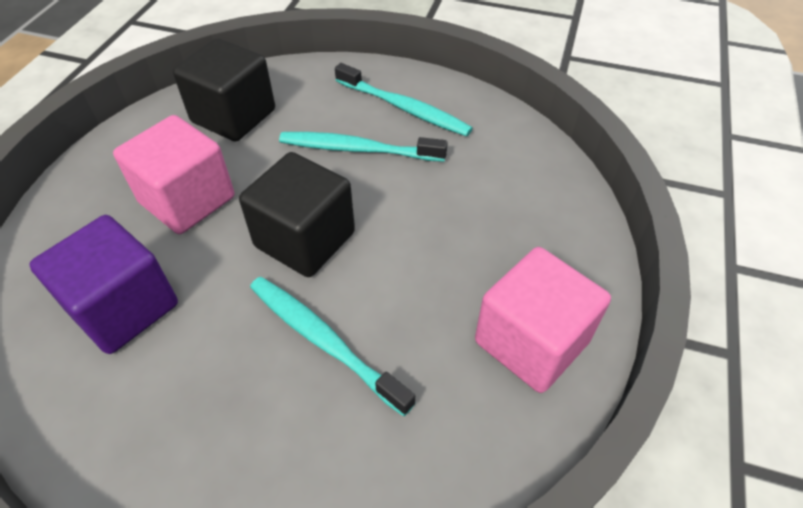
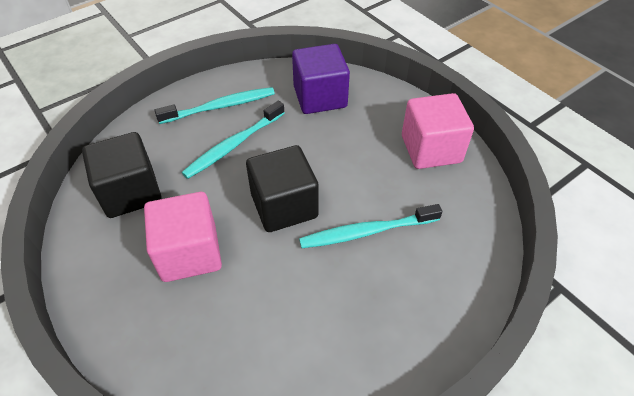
camera: 55 degrees left, 0 degrees up
(124, 307) = (257, 327): purple cube -> purple cube (320, 97)

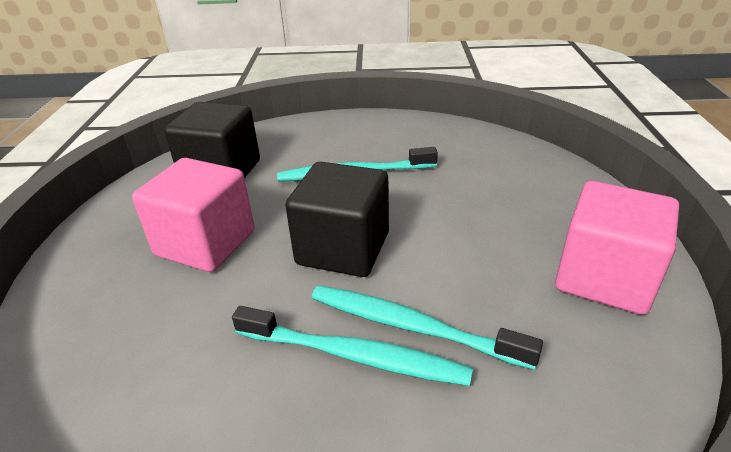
camera: 40 degrees right, 15 degrees down
(220, 107) = (376, 139): turquoise toothbrush -> turquoise toothbrush (353, 355)
(320, 97) = (495, 167): purple cube -> none

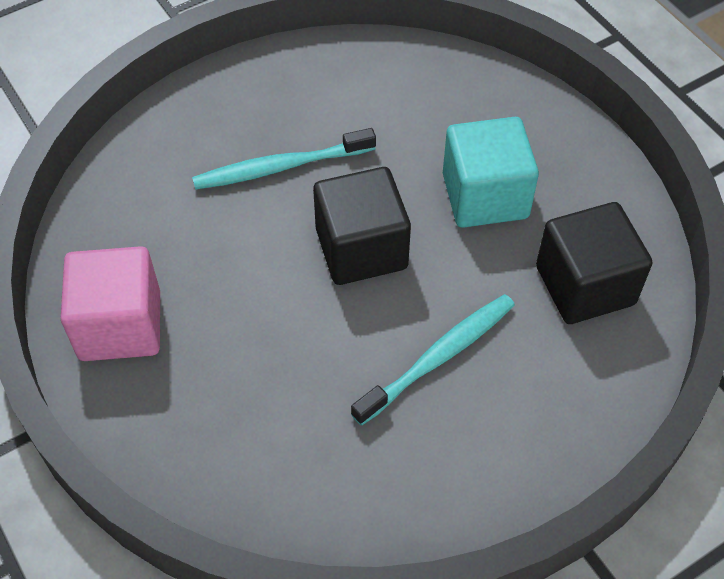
camera: 145 degrees right, 20 degrees up
(205, 243) = (485, 196): pink cube -> turquoise cube
(413, 327) = (254, 206): turquoise toothbrush -> none

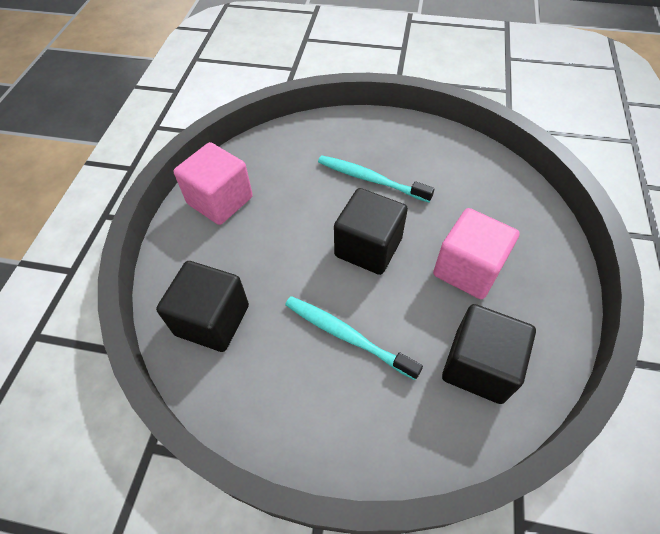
camera: 45 degrees right, 0 degrees up
(276, 462) = (212, 320): none -> black cube
(438, 358) = (347, 336): turquoise toothbrush -> turquoise toothbrush turned 150 degrees counterclockwise
(485, 196) = (468, 269): turquoise cube -> pink cube

